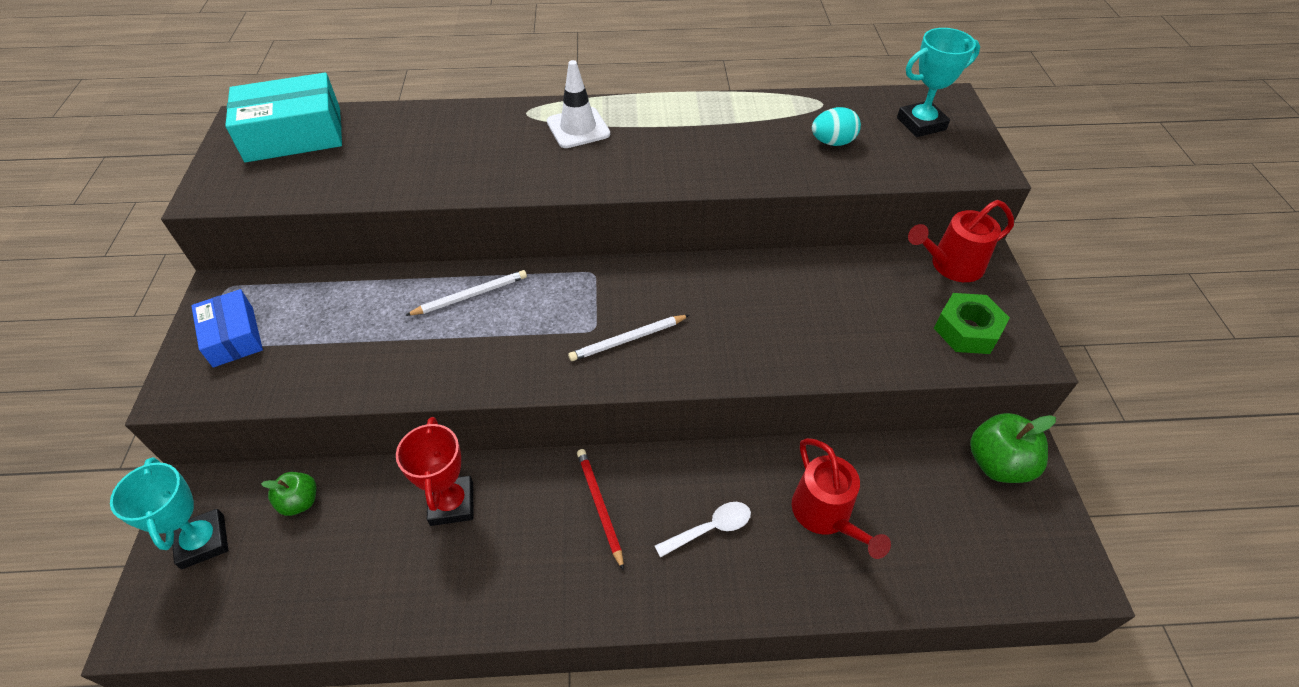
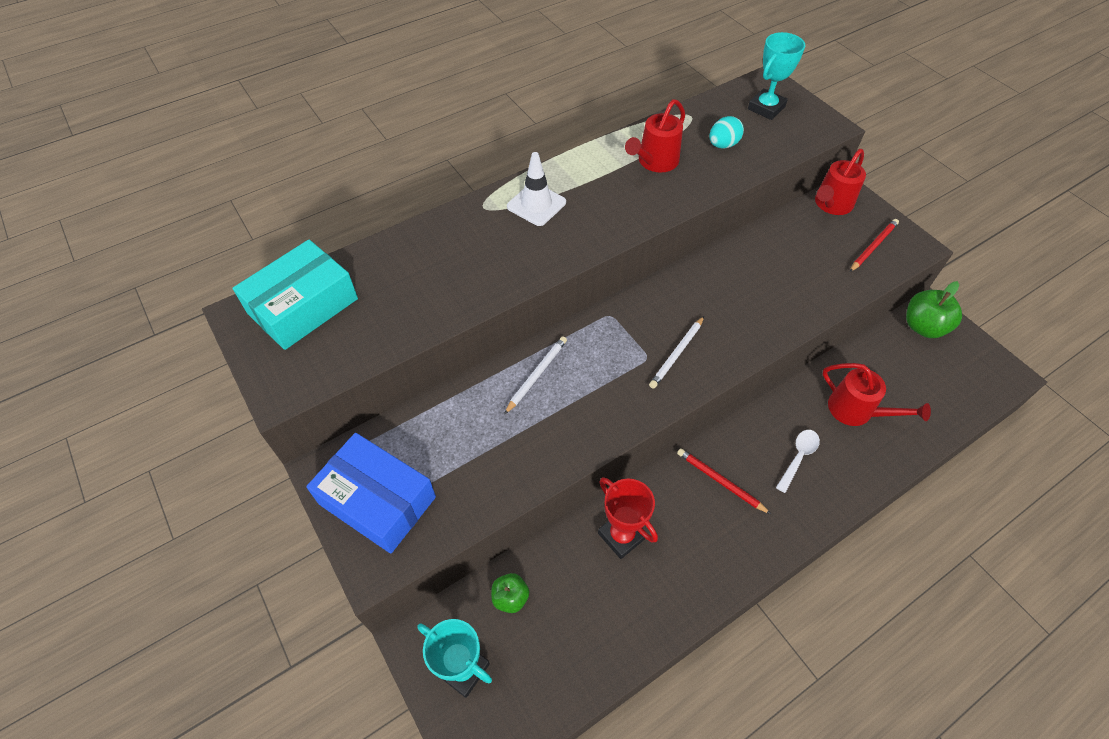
camera: 30 degrees left, 5 degrees up
(233, 337) = (377, 500): blue box -> blue box, size x1.61
(738, 133) = (654, 162): none -> red watering can
(967, 330) = (873, 246): green nut -> red pencil

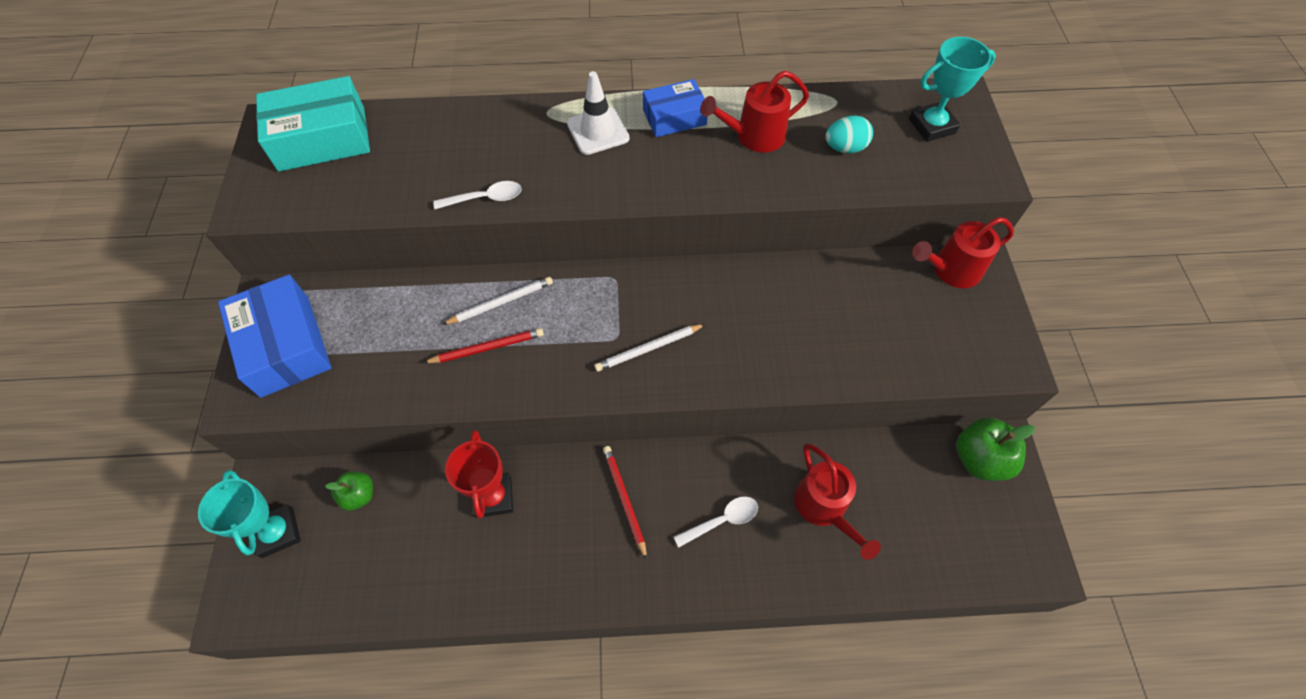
camera: 30 degrees right, 5 degrees up
(490, 291) = (485, 198): none -> white spoon
(586, 171) = (674, 117): none -> blue box
(873, 246) = (961, 339): red pencil -> red pencil (487, 348)

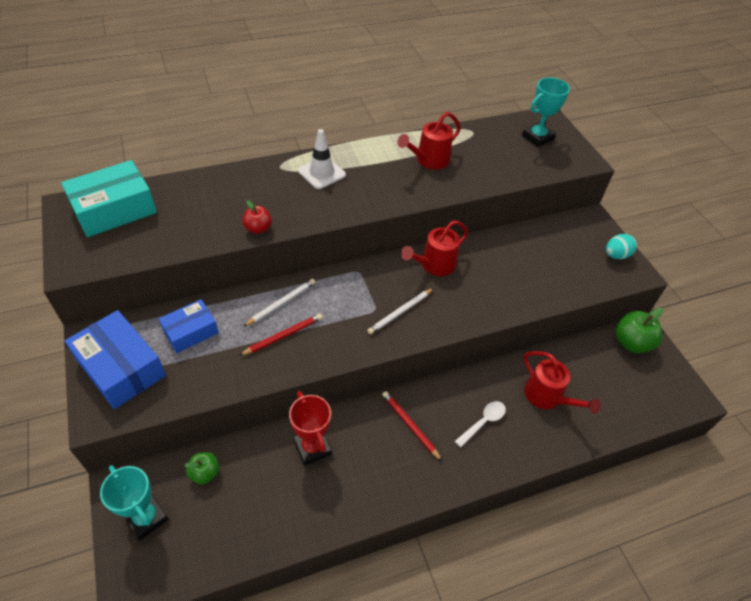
camera: 20 degrees left, 10 degrees down
(485, 198) = (258, 228): white spoon -> red apple
(674, 117) = (371, 156): blue box -> blue box (191, 331)
(845, 148) = (490, 158): turquoise egg -> turquoise egg (616, 255)
(950, 270) = (575, 226): red watering can -> red watering can (434, 265)

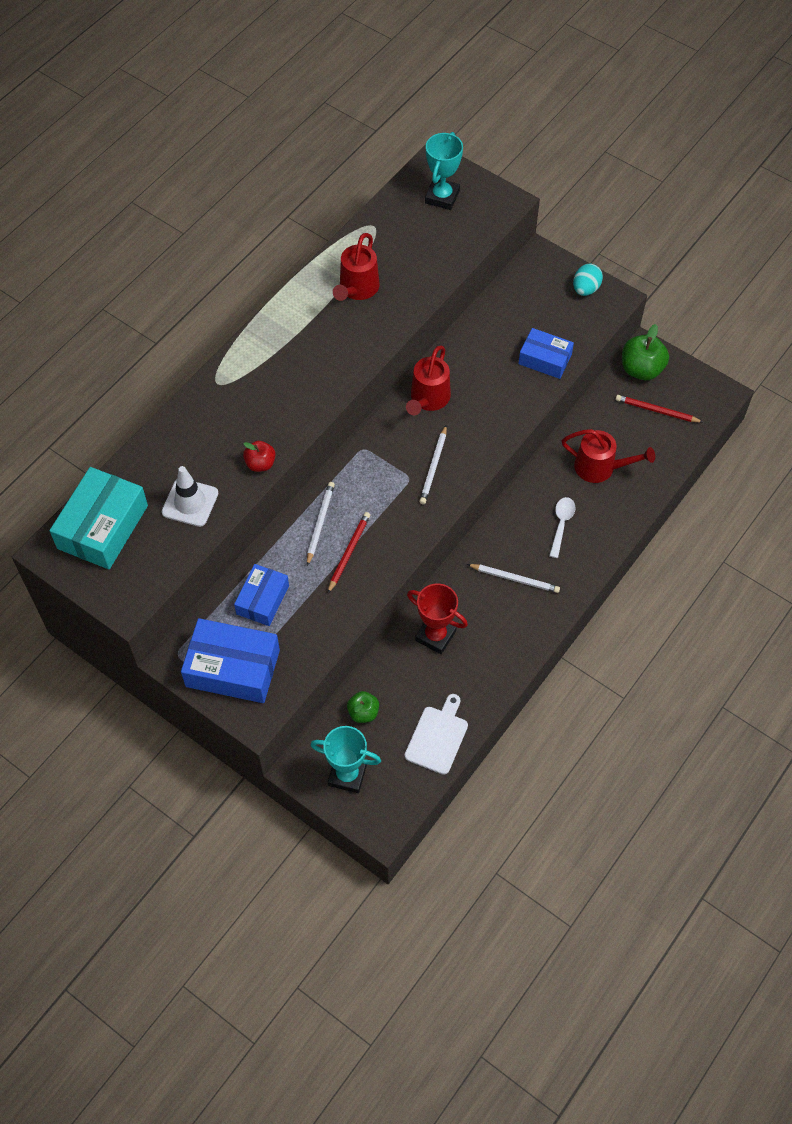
camera: 30 degrees left, 10 degrees up
(243, 536) = (437, 737): none -> white cutting board
(321, 173) = (265, 366): white traffic cone -> white traffic cone (190, 502)
(410, 425) = (502, 566): red pencil -> red pencil (656, 411)
(412, 442) = (515, 579): none -> white pencil
(548, 285) = (545, 359): none -> blue box

